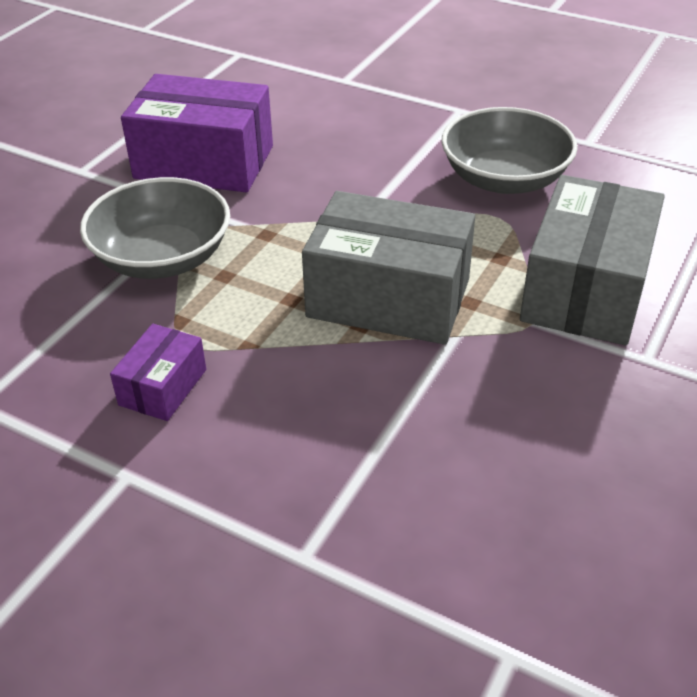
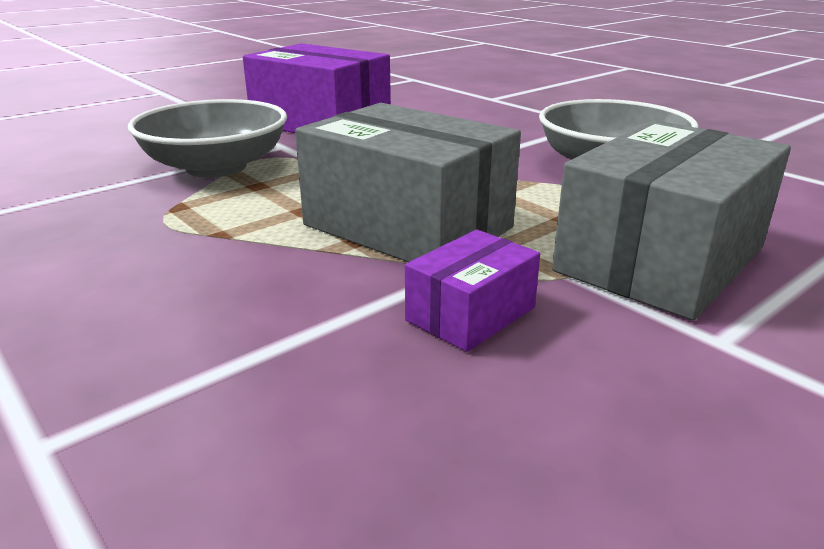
camera: 20 degrees right, 15 degrees down
(163, 387) = (99, 248): purple box -> purple box (471, 314)

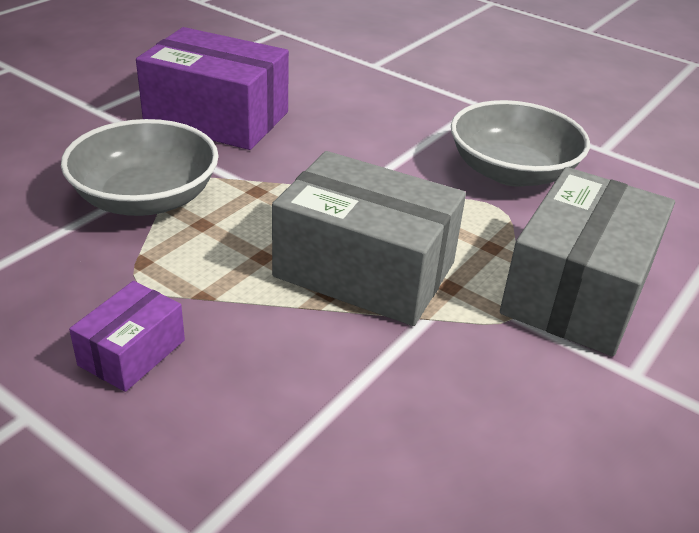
camera: 15 degrees left, 10 degrees up
(471, 314) = (452, 369): purple box -> purple box (132, 352)

